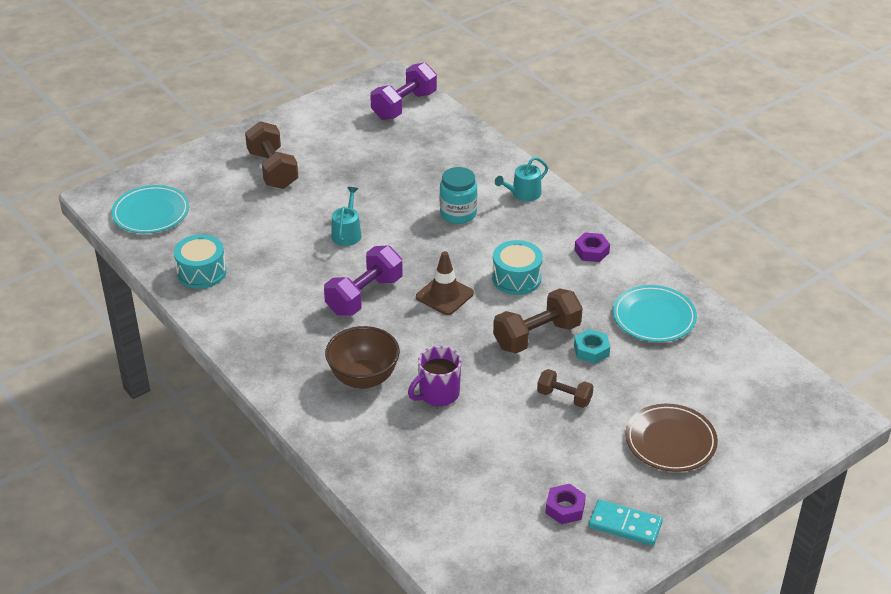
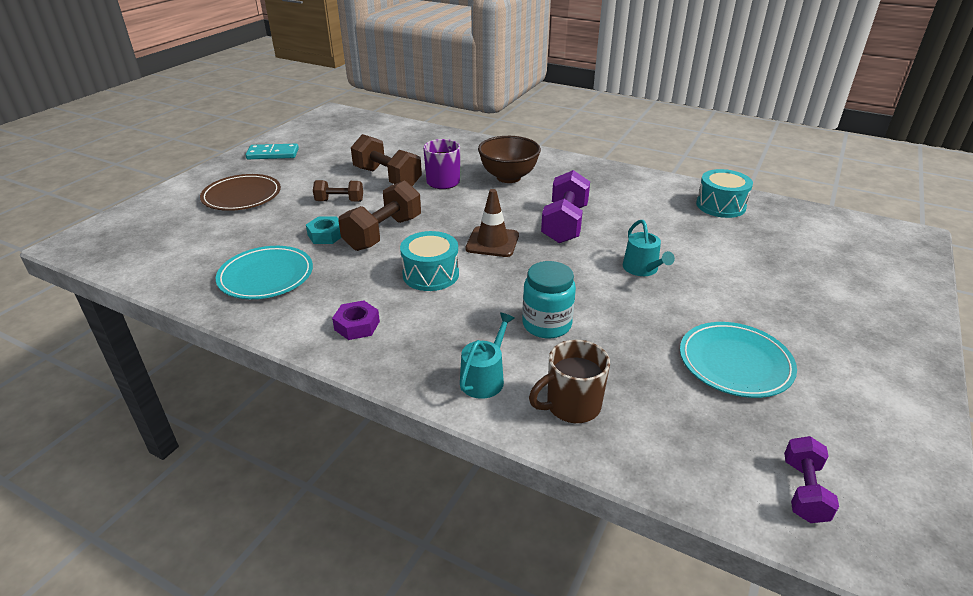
camera: 155 degrees right, 5 degrees down
(151, 213) = (843, 235): turquoise plate -> turquoise plate (735, 363)
(272, 170) = (813, 313): brown dumbbell -> brown dumbbell (387, 178)
(404, 105) = (804, 491): purple dumbbell -> purple dumbbell, size x0.59
(483, 166) = (571, 406): none -> brown mug
(565, 508) = (317, 152): purple nut -> none

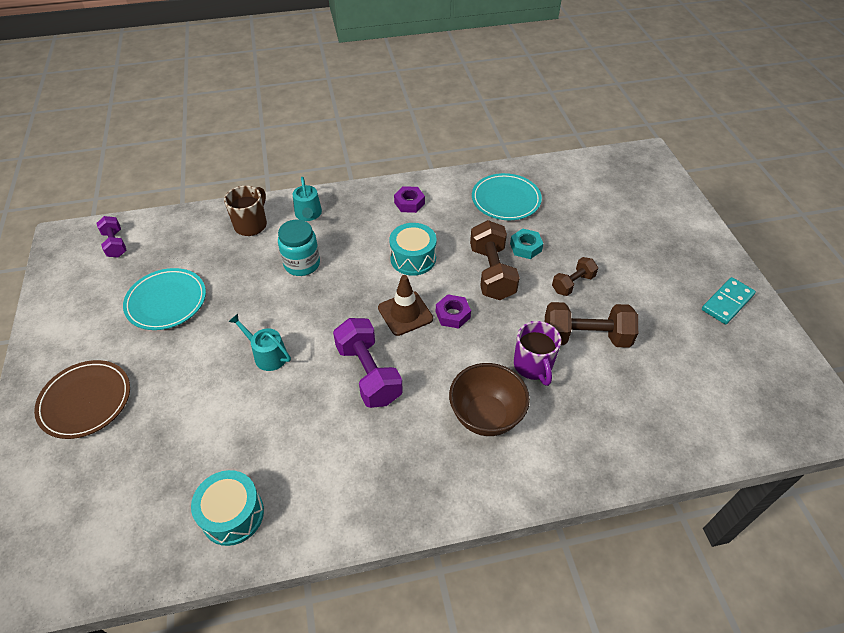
camera: 140 degrees right, 15 degrees up
(242, 196) = (644, 243): brown plate -> brown plate (85, 401)
(456, 225) = (452, 315): none -> purple nut

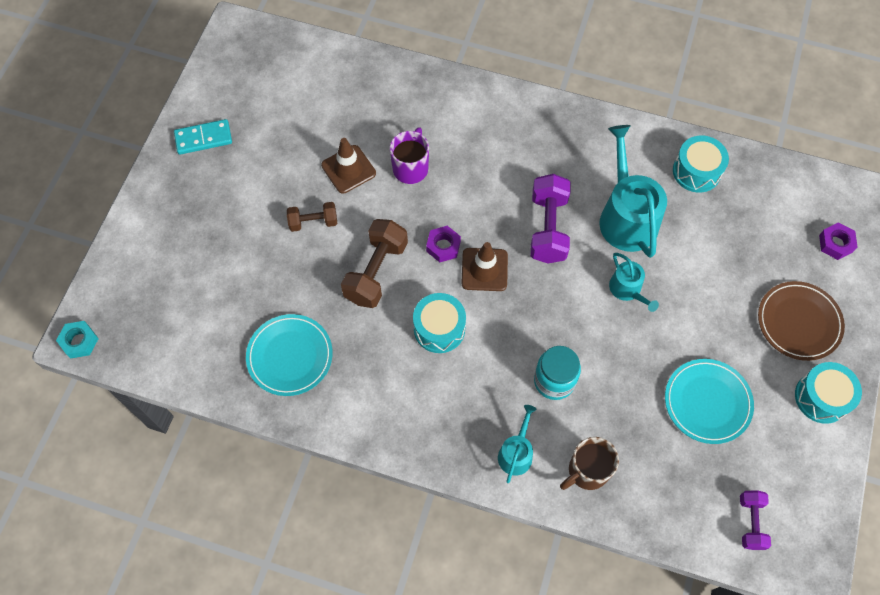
camera: 150 degrees left, 15 degrees up
(58, 347) = (821, 397): none -> turquoise drum
(295, 421) = (626, 217): none -> turquoise watering can
(409, 203) = (396, 409): purple nut -> purple nut (835, 243)
(486, 416) = (477, 149): brown bowl -> none
(525, 247) = (321, 283): turquoise nut -> turquoise nut (79, 341)
(585, 337) = (348, 169): brown dumbbell -> brown traffic cone

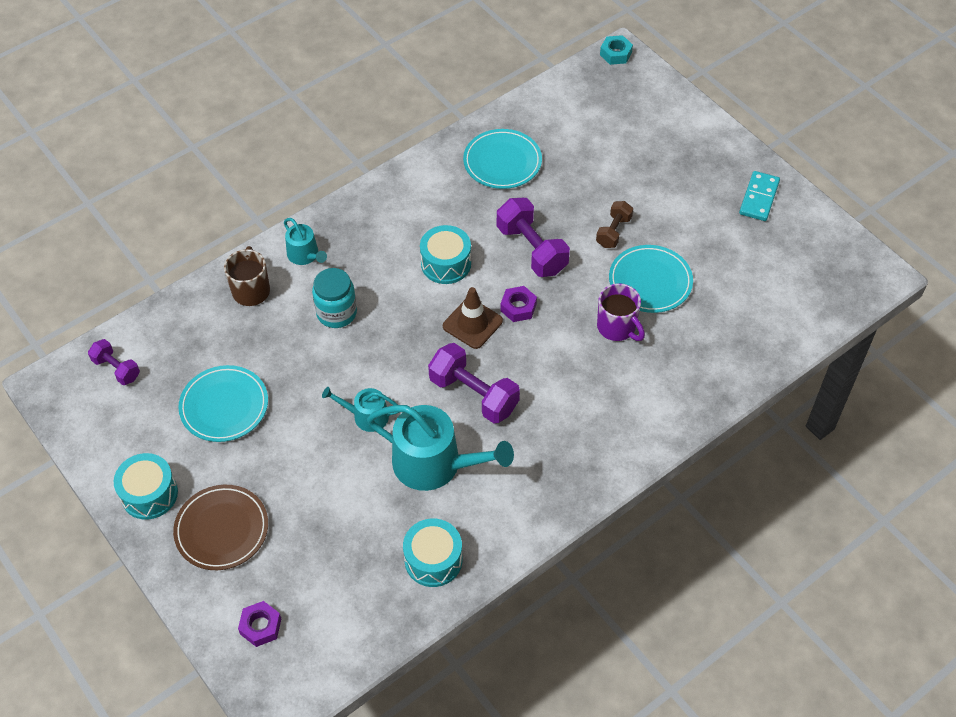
camera: 125 degrees right, 10 degrees down
(348, 169) = (650, 281): brown traffic cone -> turquoise plate
(376, 272) = (532, 249): brown dumbbell -> purple dumbbell

